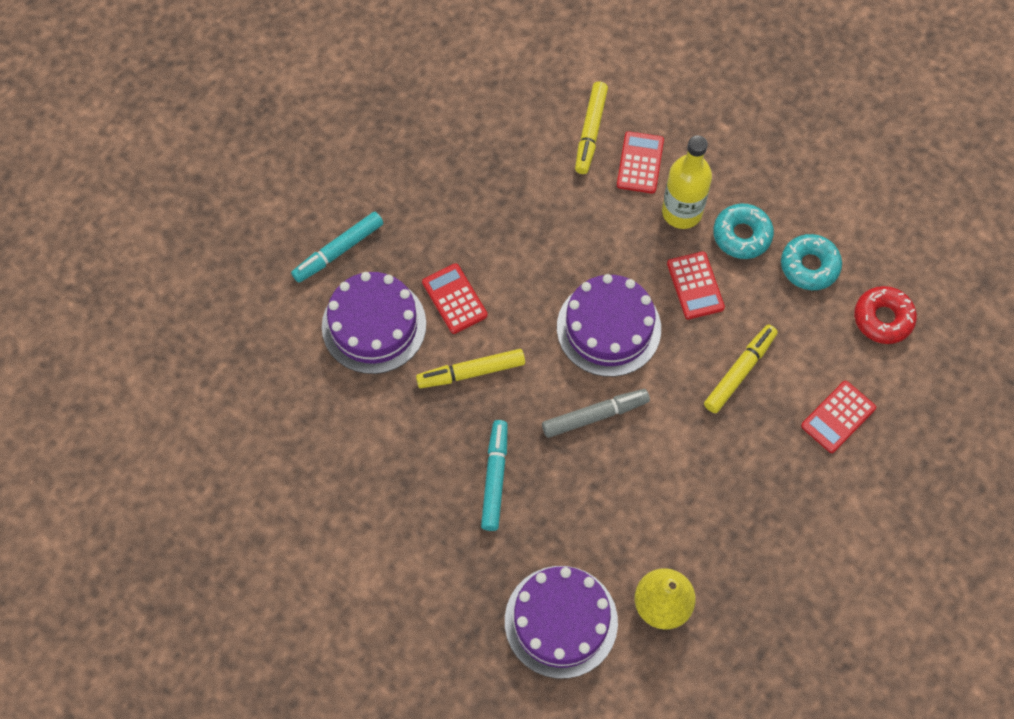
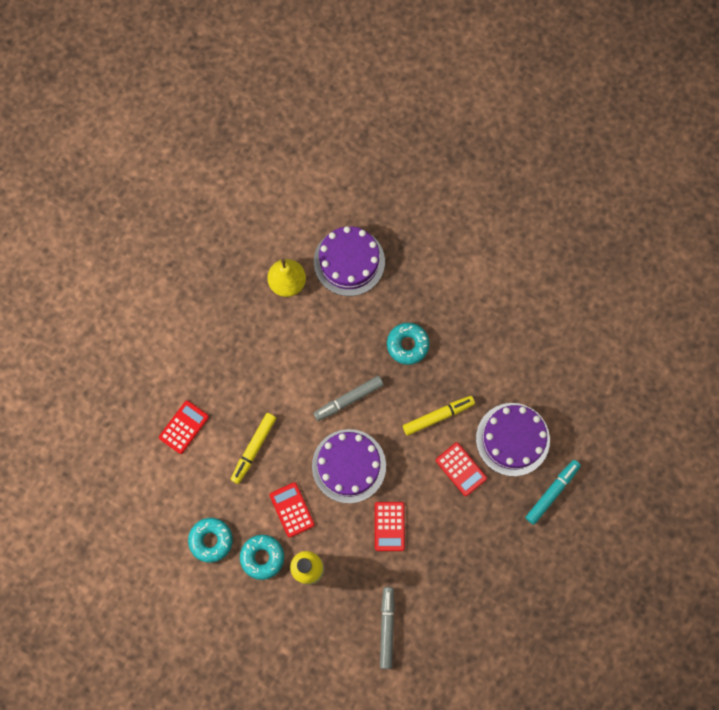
camera: 170 degrees right, 10 degrees up
(494, 478) = (407, 345): turquoise marker -> turquoise donut
(591, 131) = (387, 628): yellow marker -> grey marker
(640, 163) = (345, 606): red calculator -> red calculator (389, 526)
(883, 318) = (156, 507): red donut -> none

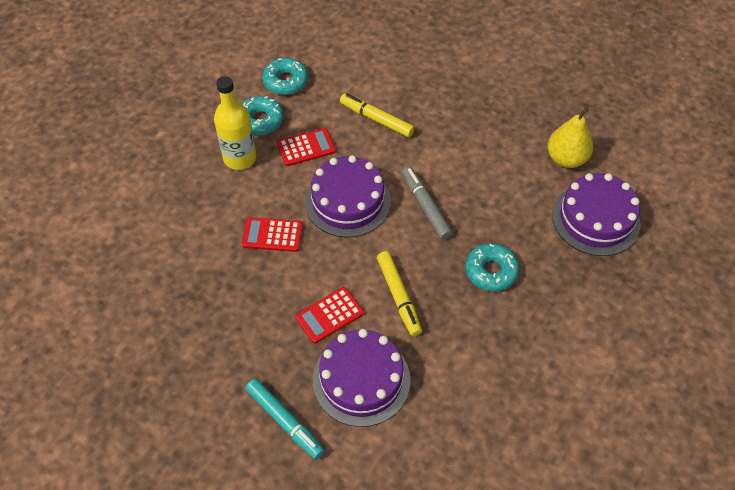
camera: 95 degrees right, 20 degrees down
(184, 427) = (405, 66): red calculator -> none
(387, 628) = (159, 223): grey marker -> none

